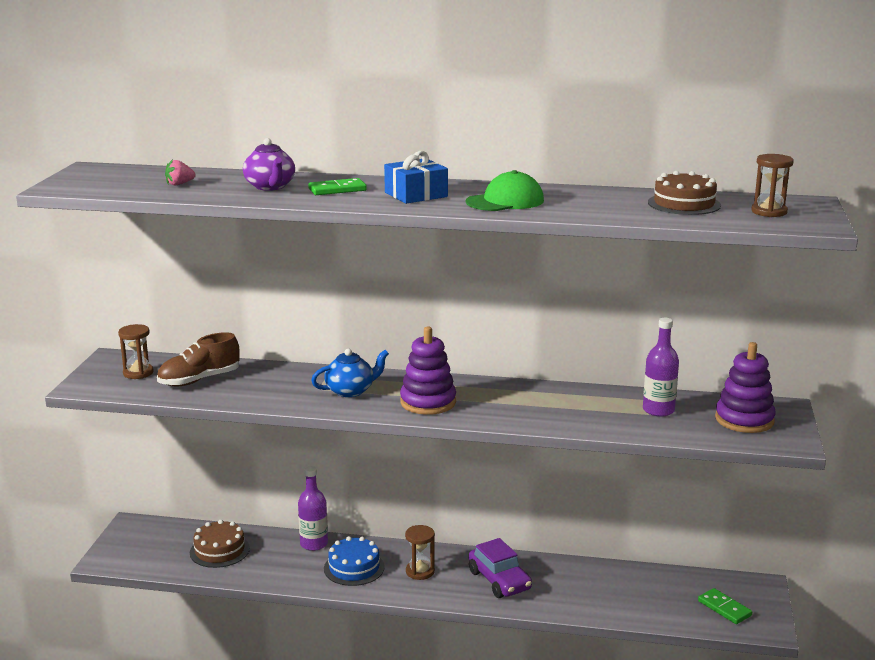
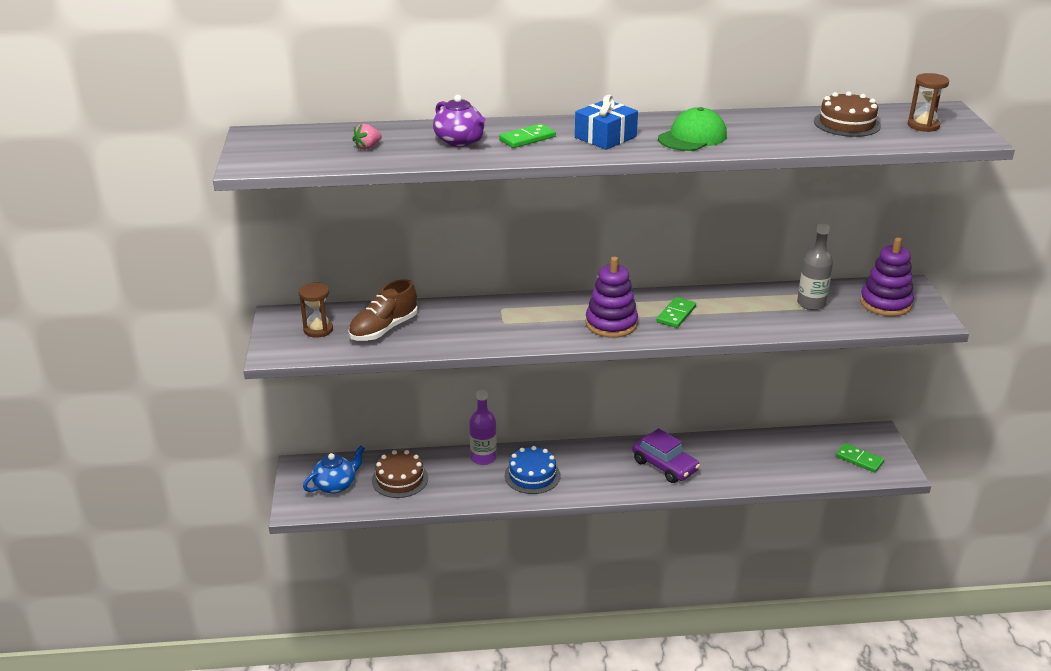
camera: 15 degrees left, 10 degrees up
(351, 391) = (534, 321): blue teapot -> blue teapot (336, 485)
(420, 571) = (592, 469): brown hourglass -> none
(502, 402) = (676, 314): none -> green domino
(658, 410) = (811, 303): purple bottle -> grey bottle

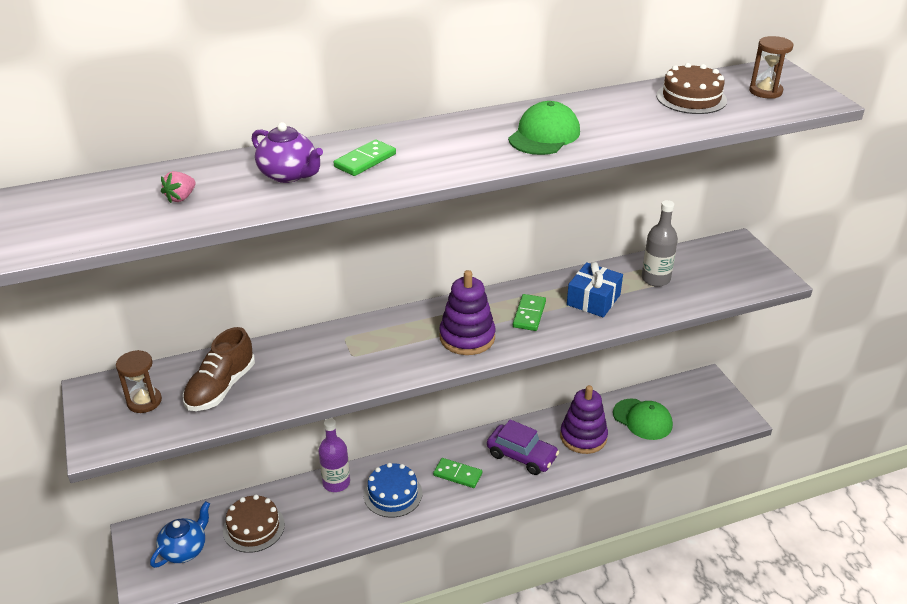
camera: 15 degrees left, 5 degrees up
(605, 137) = (451, 147): blue gift -> blue gift (593, 300)
(797, 456) = (642, 419): none -> green cap
(859, 459) = (700, 412): green domino -> green domino (457, 474)
(885, 303) = (724, 267): purple stacking toy -> purple stacking toy (583, 437)

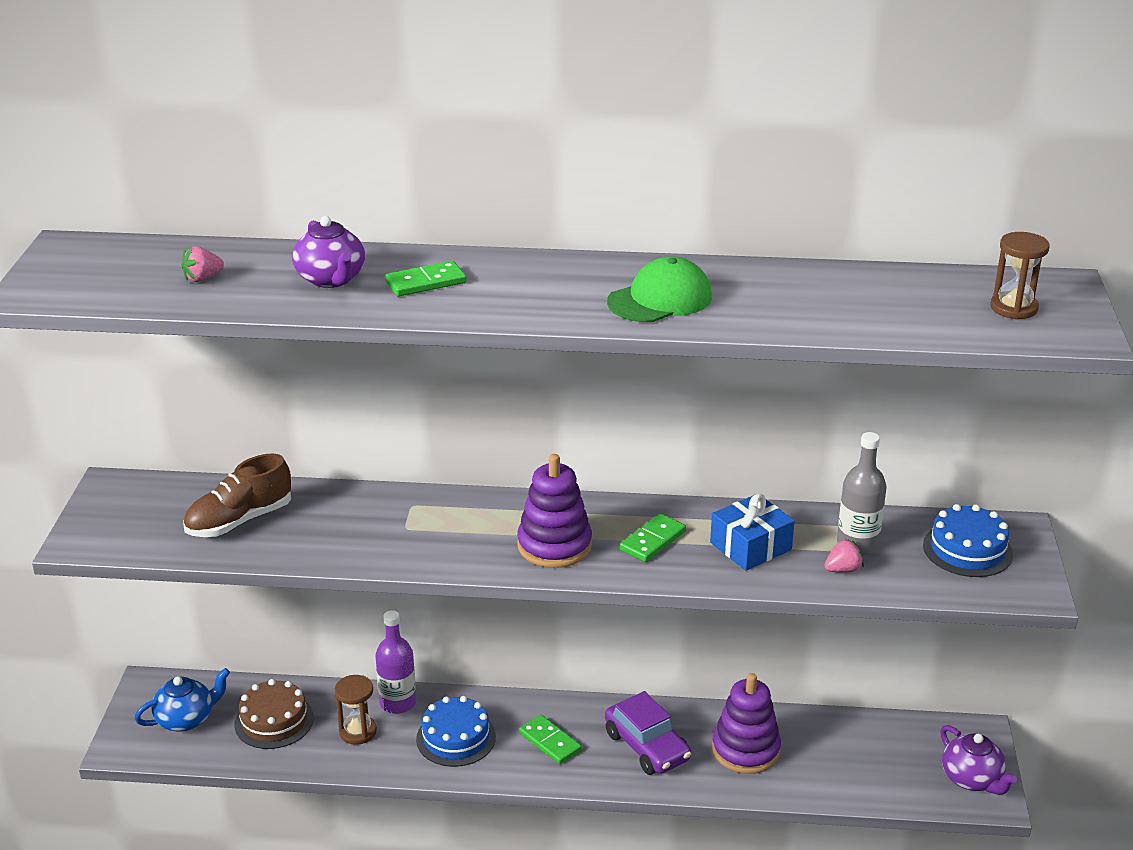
camera: 25 degrees right, 5 degrees down
(144, 401) = (153, 512): brown hourglass -> brown hourglass (358, 731)
(642, 419) = (845, 754): green cap -> none
(660, 299) = (843, 570): none -> pink strawberry
(691, 98) = (899, 295): brown cake -> none
(721, 264) = (967, 549): none -> blue cake
(722, 410) = (972, 779): none -> purple teapot

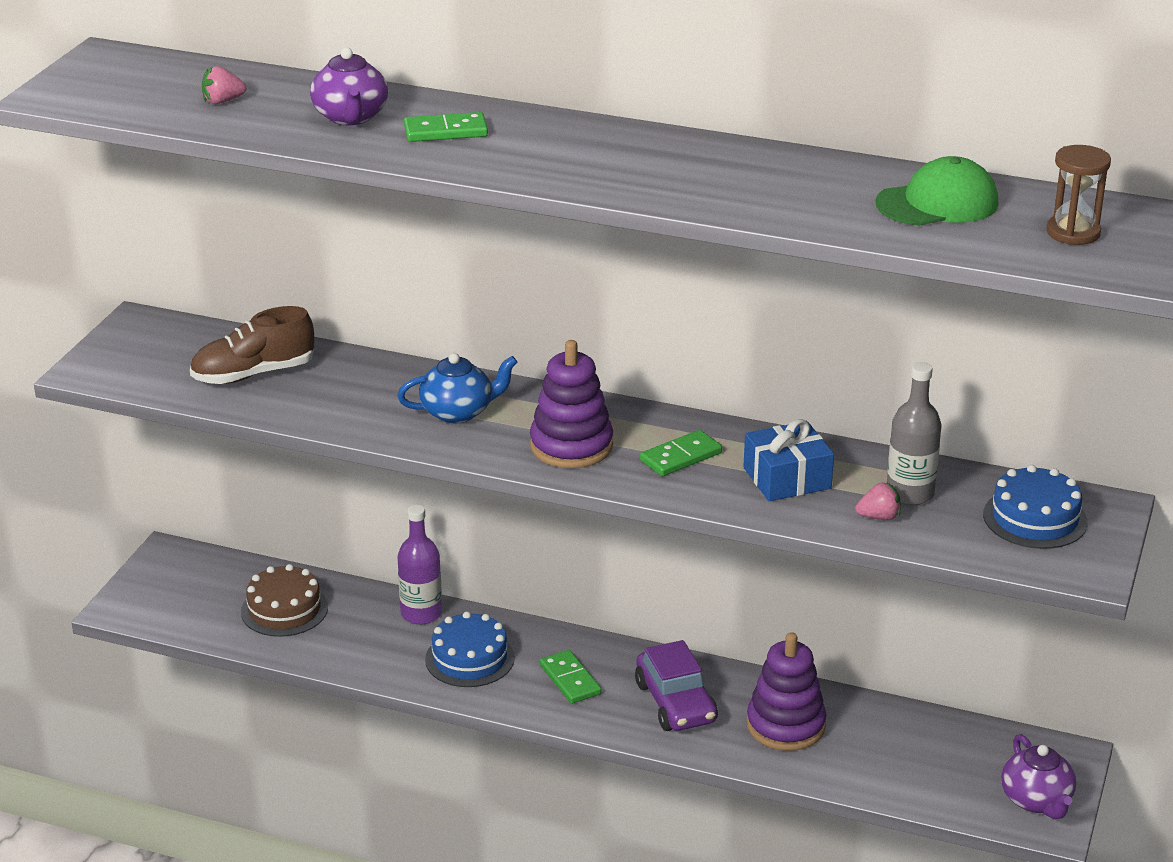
camera: 15 degrees right, 0 degrees up
(186, 719) = (195, 592): blue teapot -> blue teapot (458, 412)
(358, 731) = (368, 635): brown hourglass -> none
(660, 299) = (682, 177): green cap -> green cap (937, 203)

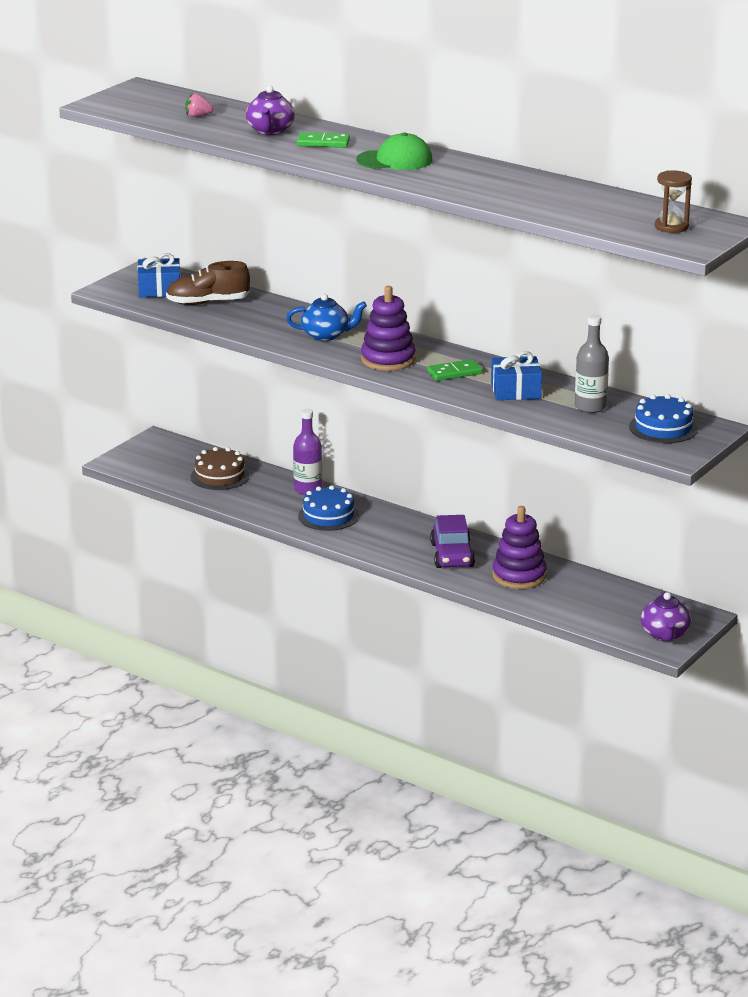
camera: 15 degrees right, 5 degrees down
(169, 358) = (159, 289): none -> blue gift
(570, 679) = (389, 535): green domino -> none
(879, 517) = (562, 415): pink strawberry -> none
(937, 203) = (599, 205): green cap -> green cap (395, 160)

